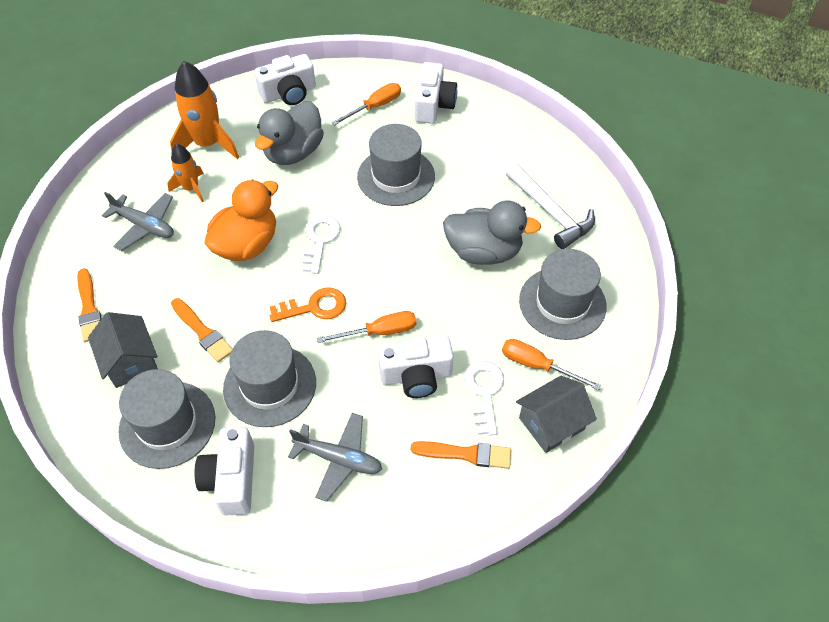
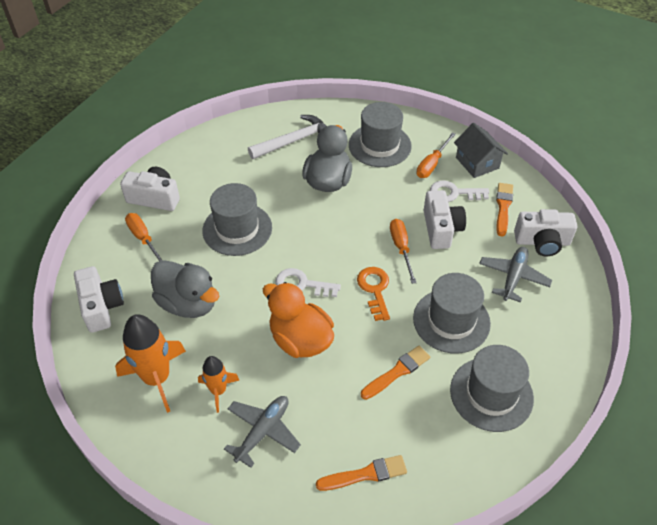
camera: 85 degrees left, 5 degrees down
(130, 361) = (428, 429): grey house -> none
(232, 479) = (536, 345): white camera -> white camera (542, 242)

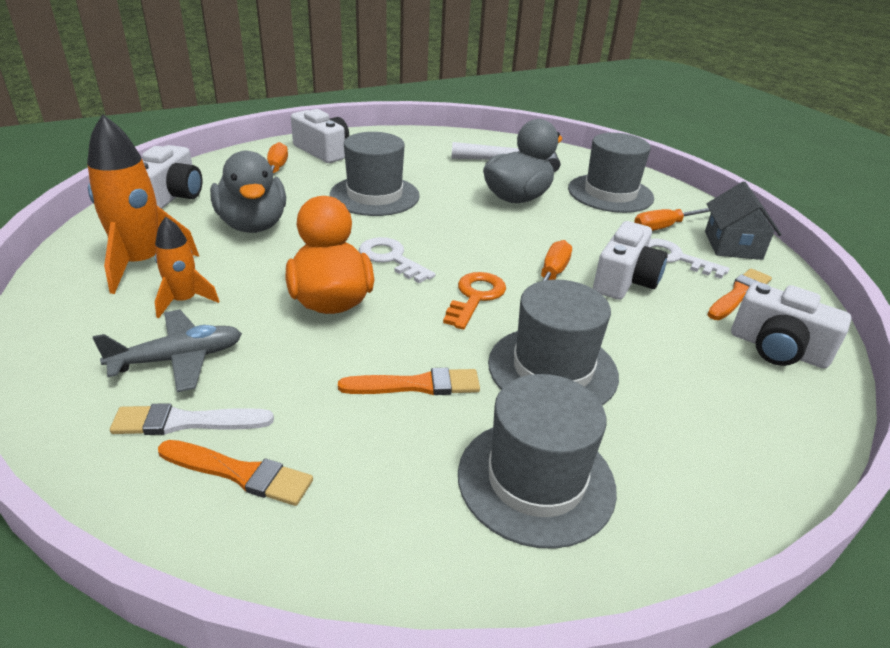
camera: 30 degrees right, 15 degrees down
(311, 465) = (186, 422): none -> white brush
(513, 277) = (696, 366): grey plane -> none

